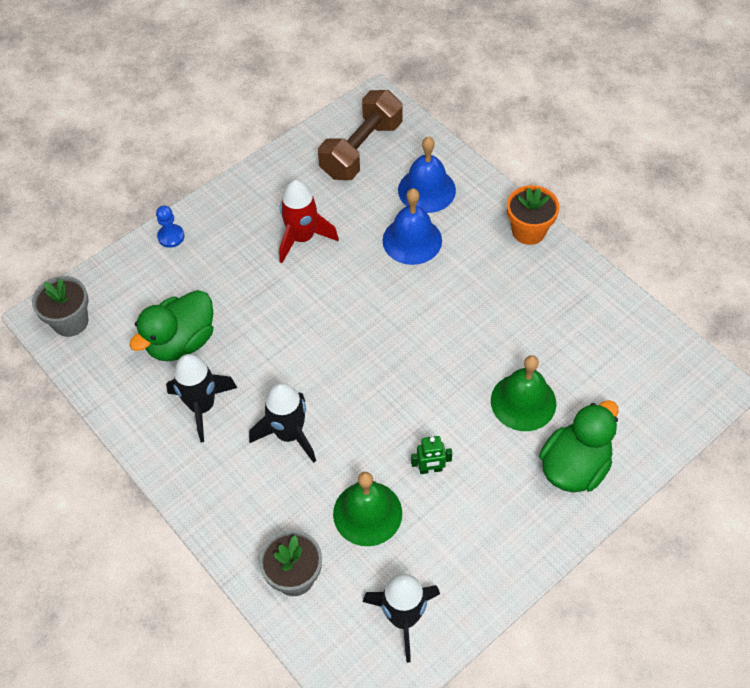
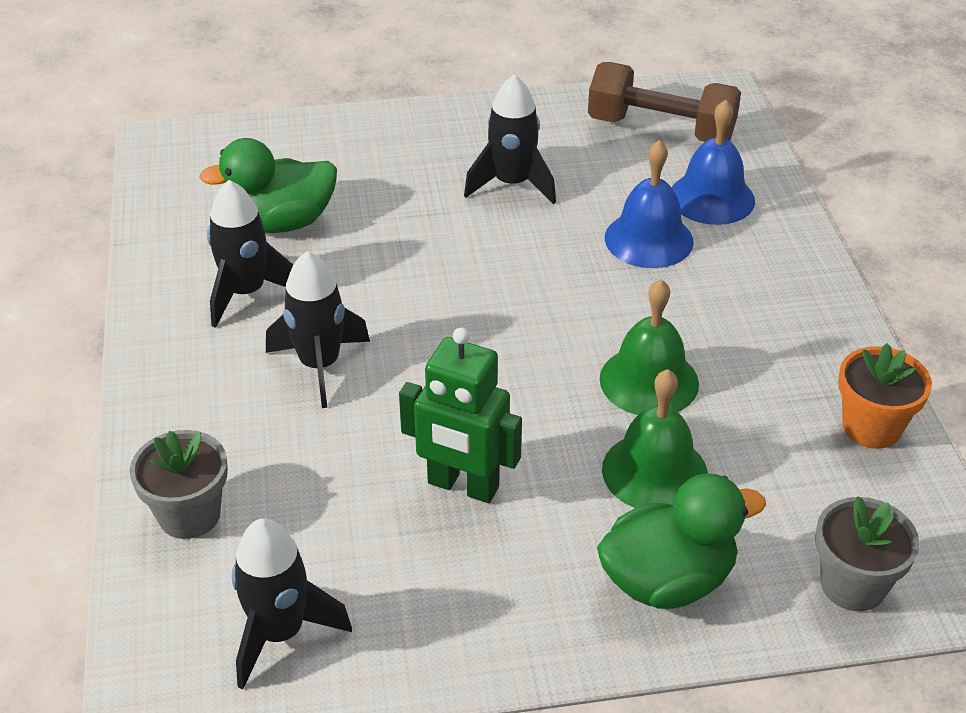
camera: 30 degrees right, 15 degrees down
(70, 321) = (182, 156): grey flower pot -> grey flower pot (853, 585)
(171, 236) = (361, 124): blue pawn -> none
(302, 238) = (512, 184): red rocket -> black rocket
(361, 149) = (661, 129): brown dumbbell -> brown dumbbell turned 45 degrees clockwise
(367, 513) = (339, 493): green bell -> green bell (649, 381)
(430, 469) = (462, 486): green robot -> green robot, size x1.93
(528, 231) = (818, 292): orange flower pot -> orange flower pot (871, 427)

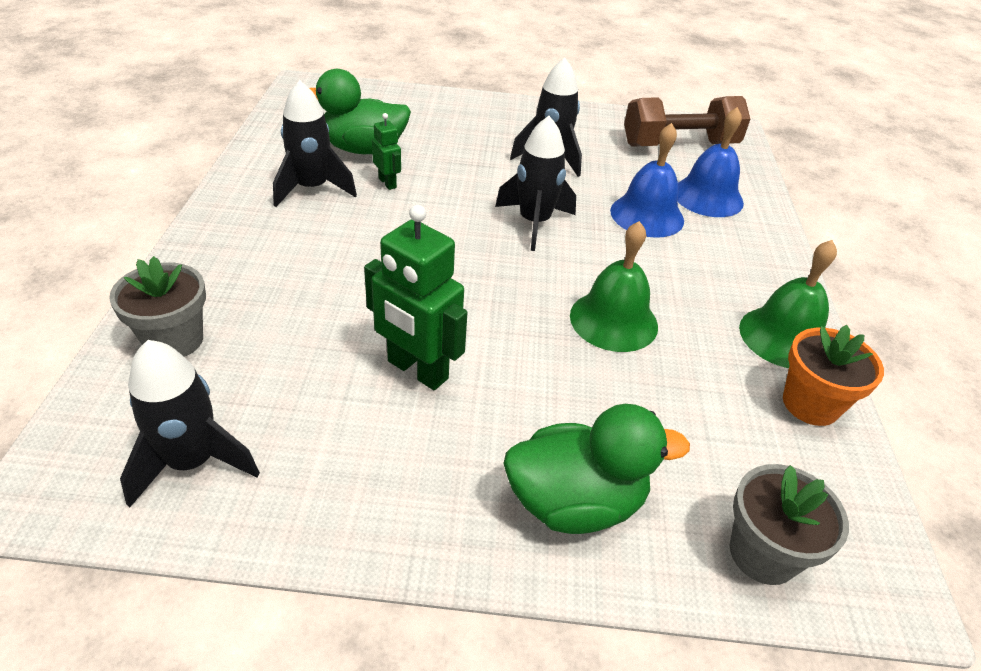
camera: 10 degrees right, 0 degrees up
(320, 365) = (342, 250): black rocket -> black rocket (534, 223)
(332, 264) = (387, 183): none -> green robot
(654, 471) = (594, 397): green bell -> green bell (784, 337)
(661, 129) = (679, 145): brown dumbbell -> brown dumbbell turned 45 degrees counterclockwise

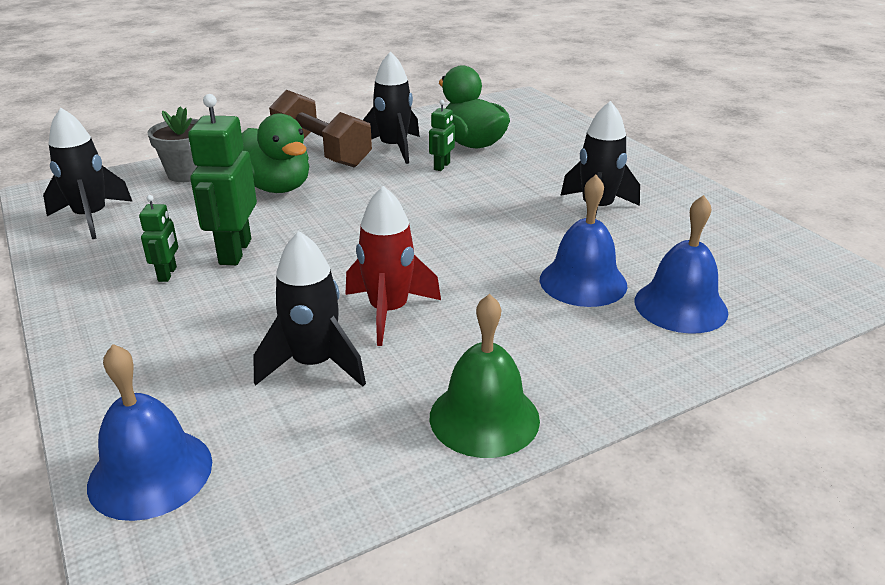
camera: 60 degrees right, 10 degrees down
(416, 435) = (168, 274): none -> green robot
(534, 223) = (480, 235): black rocket -> black rocket (314, 364)
(575, 502) = (147, 358): green duck -> green duck (277, 187)
(613, 320) = (388, 311): green bell -> red rocket
(679, 145) = (757, 262): brown dumbbell -> brown dumbbell (321, 152)
(763, 553) = (150, 473): grey flower pot -> blue bell
(810, 404) = (388, 461): orange flower pot -> none

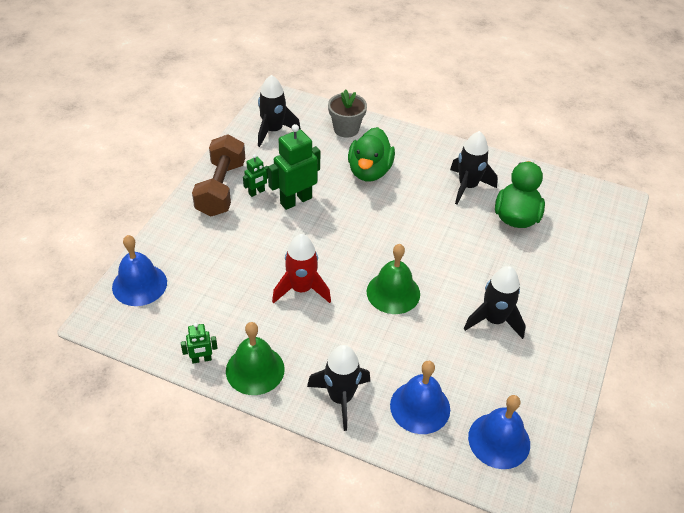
camera: 50 degrees right, 15 degrees up
(314, 364) = (240, 288): black rocket -> black rocket (340, 398)
(321, 152) = (428, 160): brown dumbbell -> brown dumbbell (221, 188)
(442, 166) = (469, 221): green robot -> green robot (201, 359)
(482, 250) = (393, 292): none -> green bell
(583, 282) = (403, 352): blue bell -> blue bell (499, 440)

